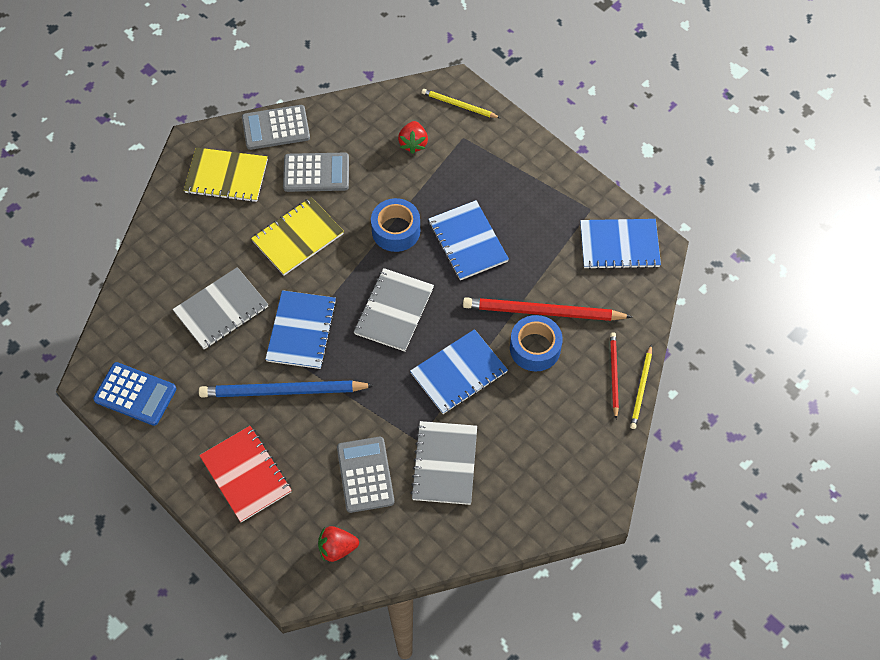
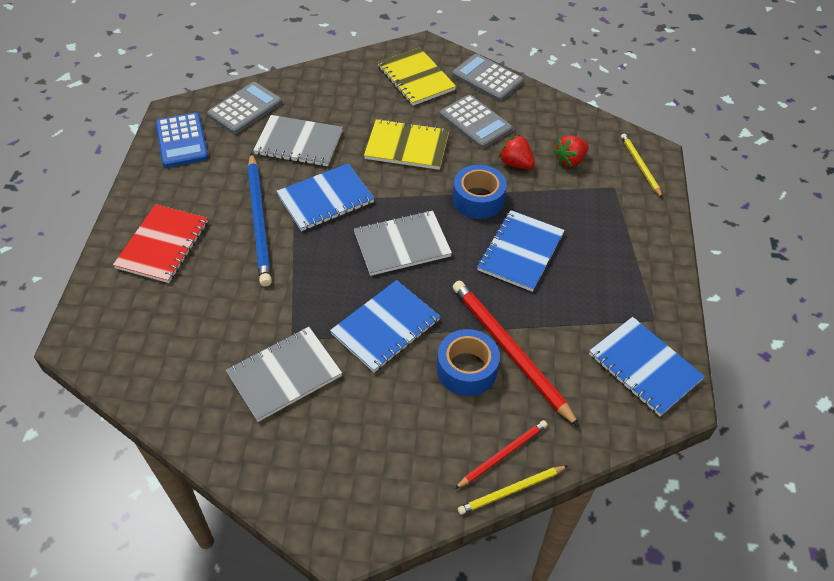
camera: 50 degrees right, 10 degrees down
(283, 391) = (259, 221): blue pencil -> blue pencil turned 150 degrees counterclockwise
(337, 548) = (137, 348): red strawberry -> red strawberry (515, 163)
(365, 475) = (226, 323): grey calculator -> grey calculator (245, 109)
(459, 373) = (386, 327): blue notebook -> blue notebook turned 60 degrees counterclockwise

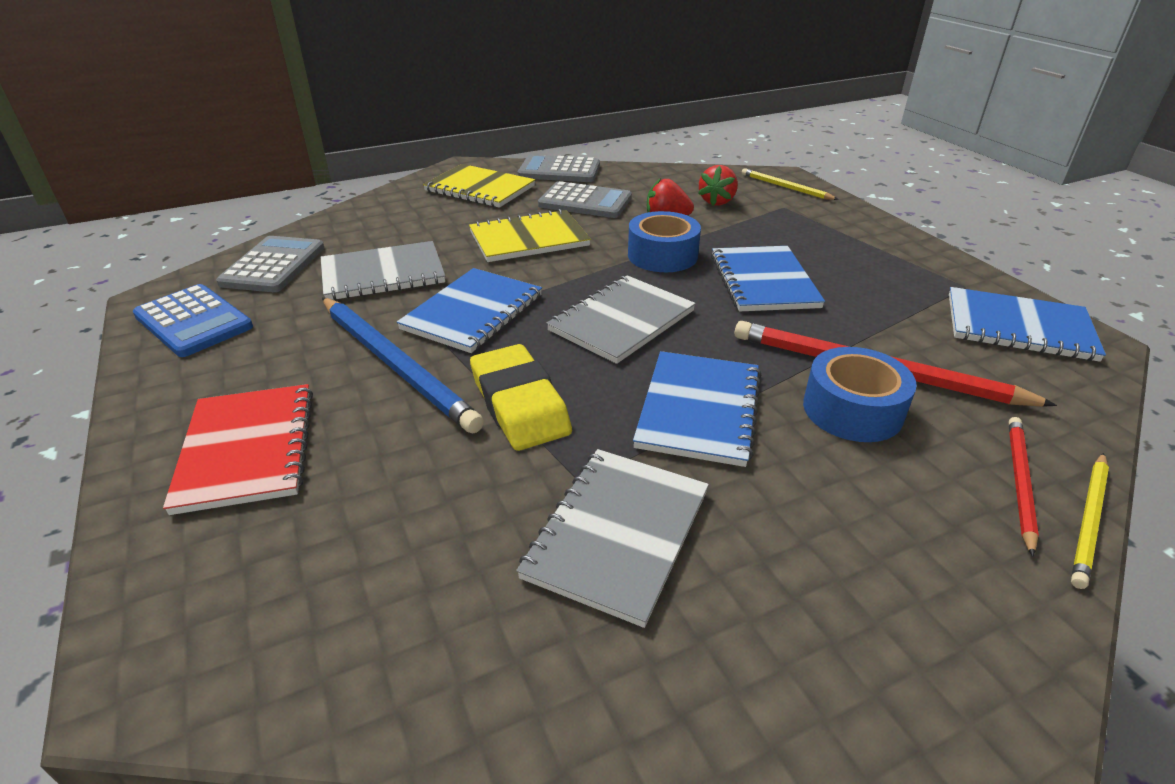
camera: 30 degrees left, 15 degrees down
(300, 278) = (519, 404): none -> yellow eraser

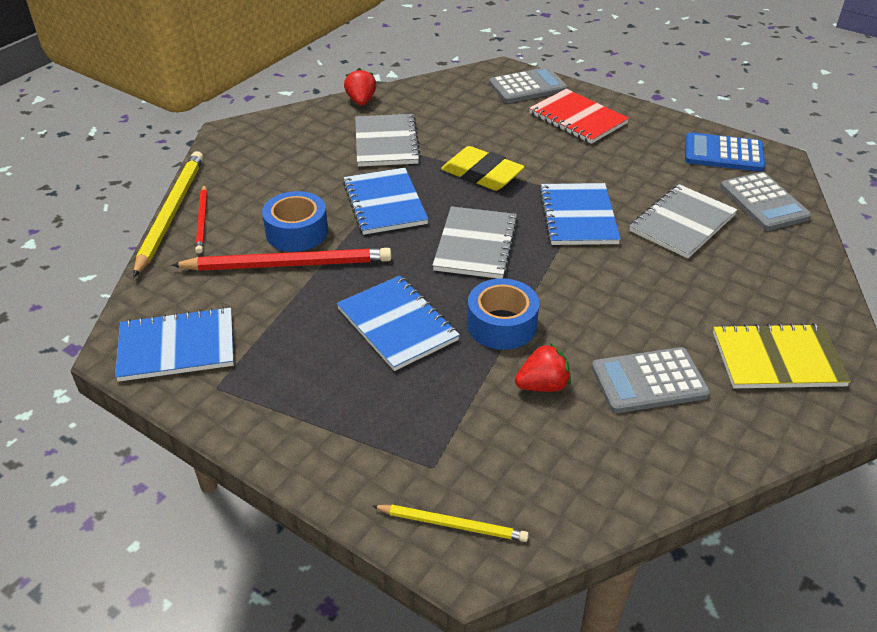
camera: 150 degrees right, 5 degrees up
(396, 365) = (573, 171): blue pencil -> none
(529, 239) = (632, 301): yellow notebook -> none
(559, 171) = (750, 438): grey calculator -> grey calculator (527, 87)
(717, 201) = (514, 445): red strawberry -> red strawberry (361, 101)
(1089, 520) = (171, 213): yellow pencil -> yellow pencil, size x1.82

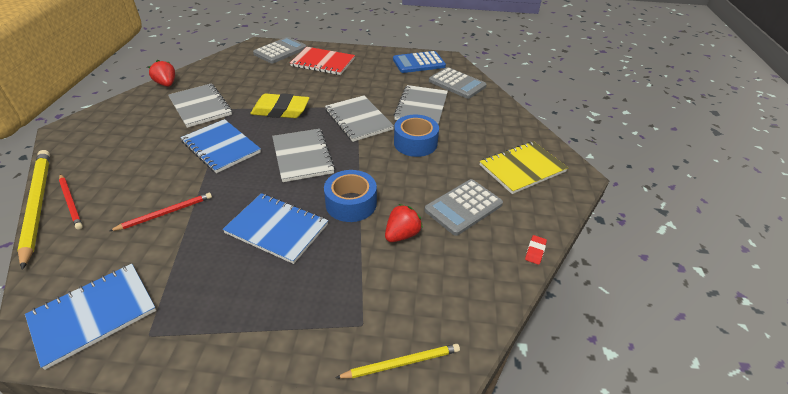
camera: 30 degrees left, 0 degrees up
(288, 264) = (165, 213): red pencil -> red pencil, size x0.55
(297, 232) = (161, 187): blue tape -> blue tape (415, 143)
(578, 216) = (358, 120): blue notebook -> grey notebook
(712, 473) = (535, 251): none -> red eraser

